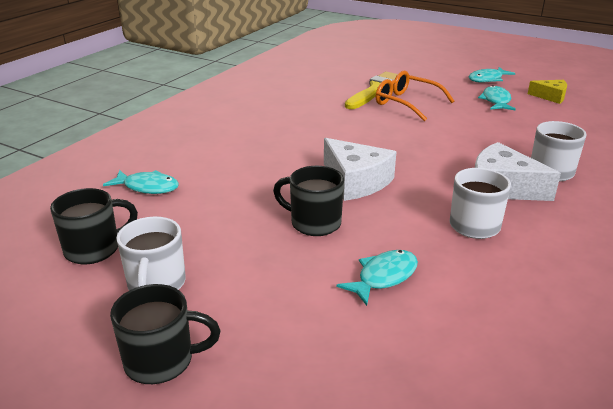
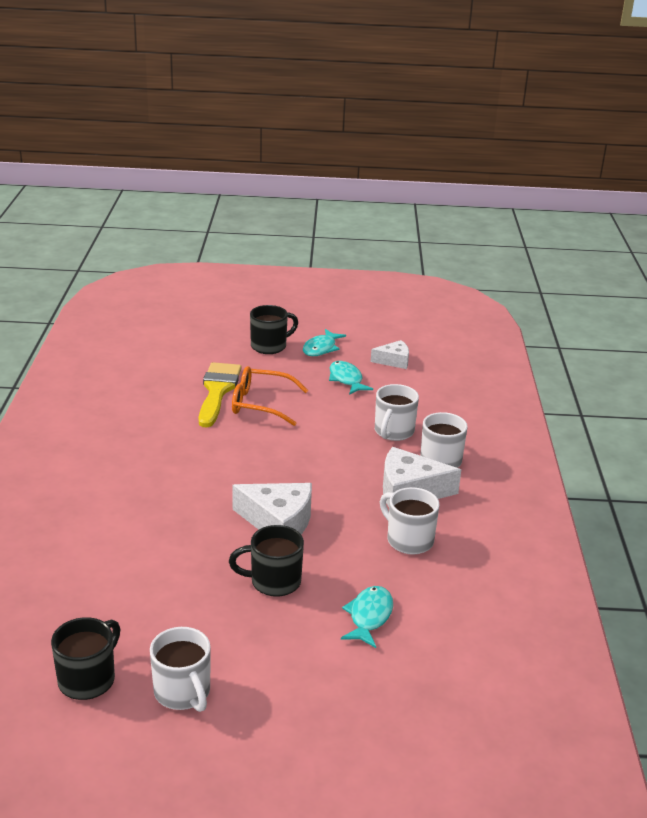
camera: 30 degrees left, 0 degrees up
(147, 187) = (74, 592): turquoise fish -> none
(161, 361) = (249, 755): black mug -> black mug (270, 346)
(516, 142) = (393, 432): none -> white mug
(550, 97) = (394, 361): yellow cheese -> white cheese

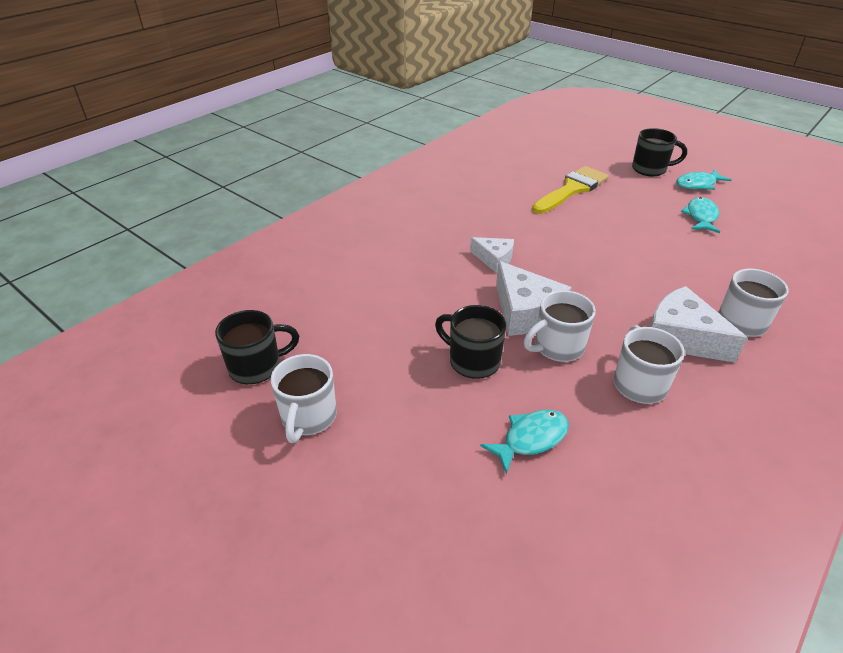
camera: 40 degrees right, 10 degrees up
(261, 404) = (600, 211): orange glasses -> none
(393, 432) = (711, 277): white mug -> white mug (557, 347)
(394, 361) = (765, 216): white cheese -> white cheese (494, 259)

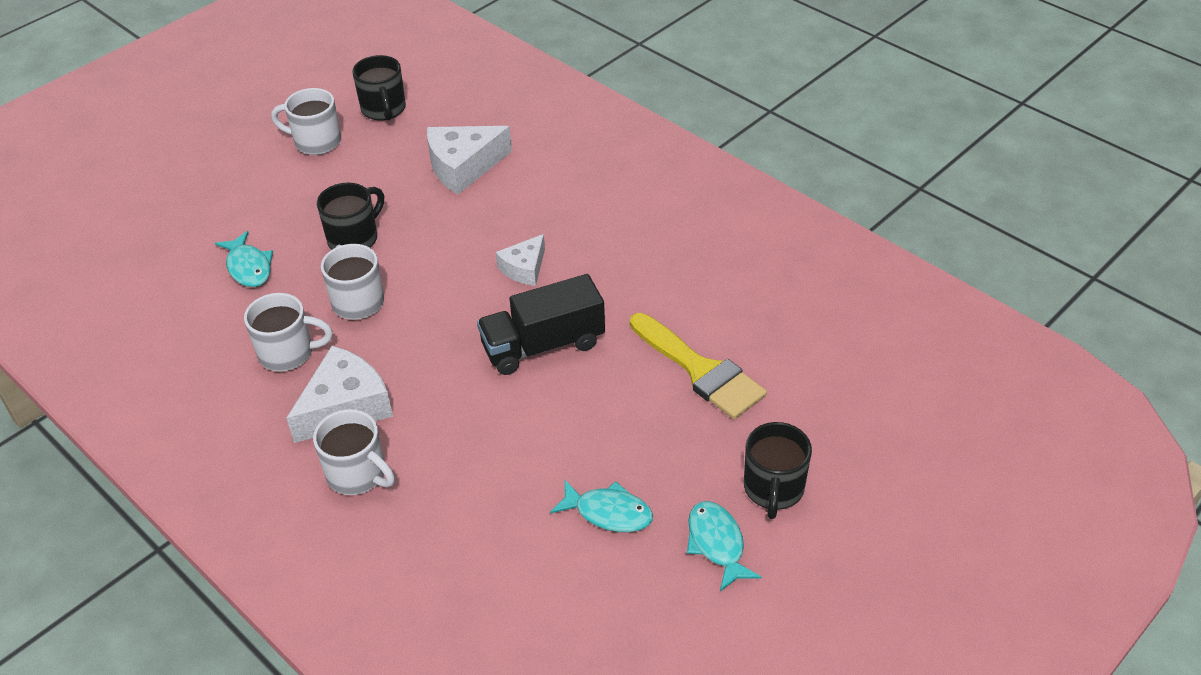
camera: 95 degrees right, 5 degrees up
(525, 311) = (420, 284): white cheese -> white cheese (463, 167)
(573, 246) = (543, 345): none -> black truck

